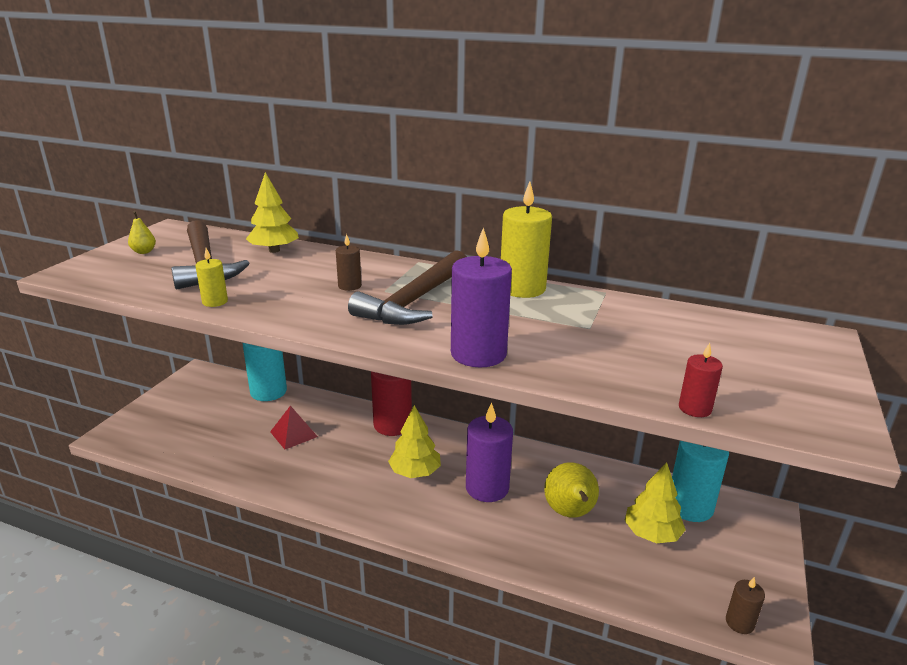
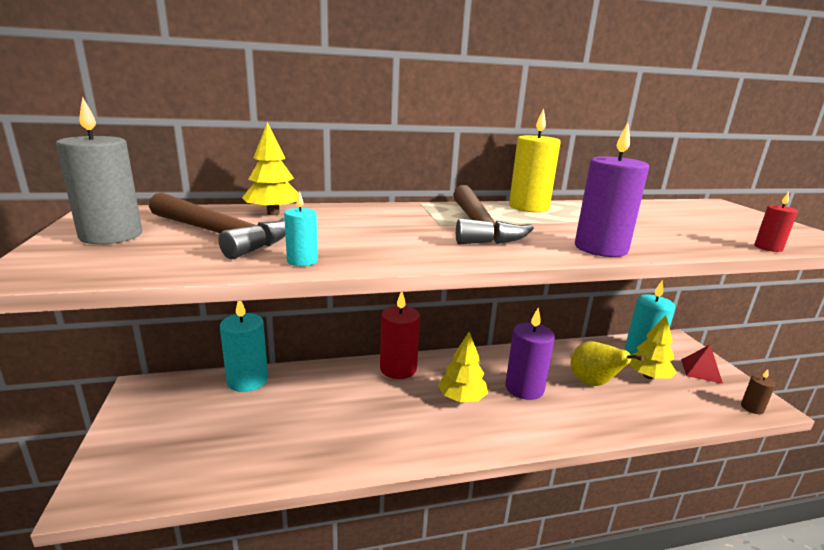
camera: 35 degrees left, 5 degrees down
(144, 252) = (111, 236): yellow pear -> grey candle
(215, 302) = (302, 261): yellow candle -> turquoise candle
(293, 434) = (320, 408): red pyramid -> red pyramid (701, 371)
(349, 286) = (405, 226): brown candle -> none

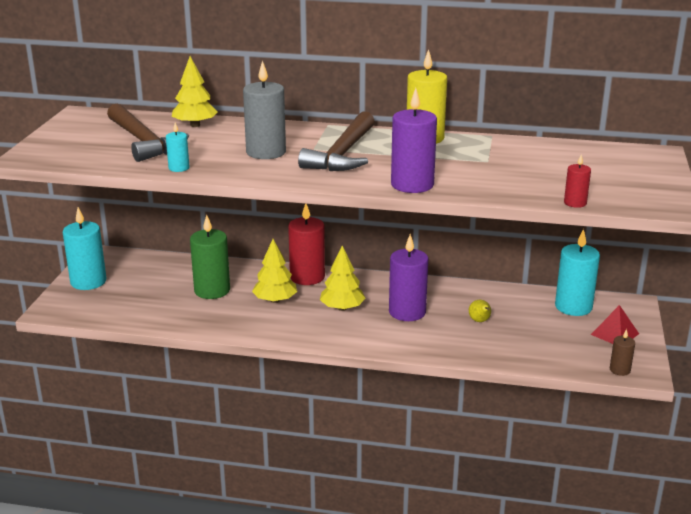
camera: 25 degrees right, 5 degrees up
(111, 236) = (77, 135): grey candle -> grey candle (266, 152)
(247, 380) = (178, 263): turquoise candle -> turquoise candle (88, 282)
(307, 408) = (212, 290): none -> green candle
(593, 383) = (479, 321): yellow pear -> yellow pear, size x0.51
(648, 376) = (547, 327): yellow tree -> yellow tree (275, 300)

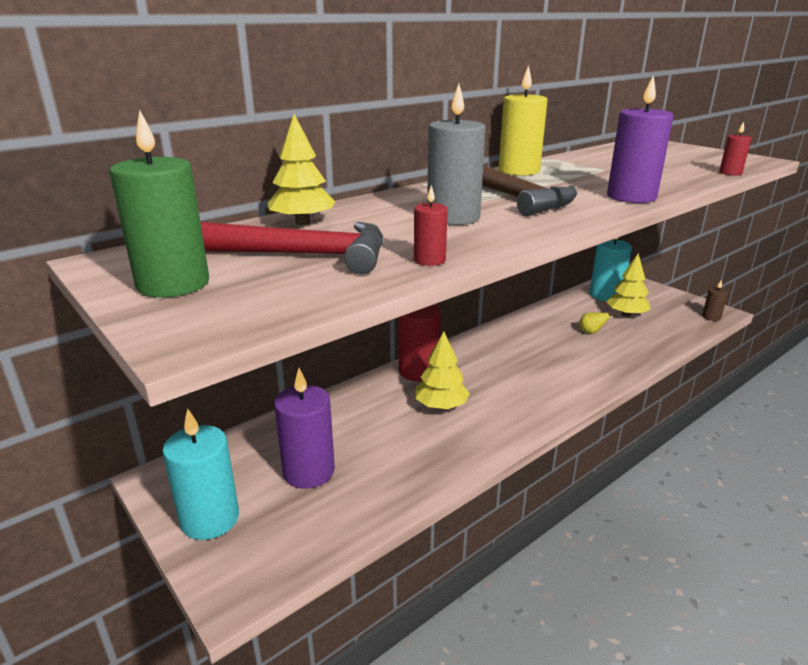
camera: 50 degrees left, 0 degrees up
(143, 141) = (297, 255): brown hammer -> red hammer
(179, 168) = (429, 260): turquoise candle -> red candle
(212, 290) = (369, 434): green candle -> green candle (173, 284)
(342, 308) = (500, 378): yellow tree -> yellow tree (626, 314)
(407, 312) = (543, 353): purple candle -> purple candle (308, 471)
(614, 334) = (658, 299): red pyramid -> none

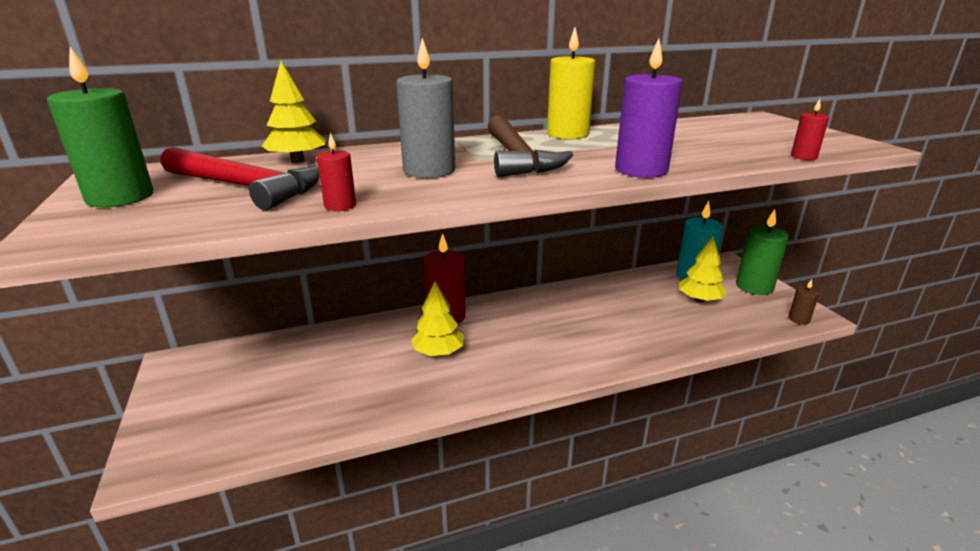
camera: 20 degrees right, 0 degrees up
(210, 519) = (179, 404): turquoise candle -> none
(308, 471) = (282, 384): purple candle -> none
(591, 333) = (645, 311): yellow pear -> none
(659, 296) = (754, 286): none -> green candle

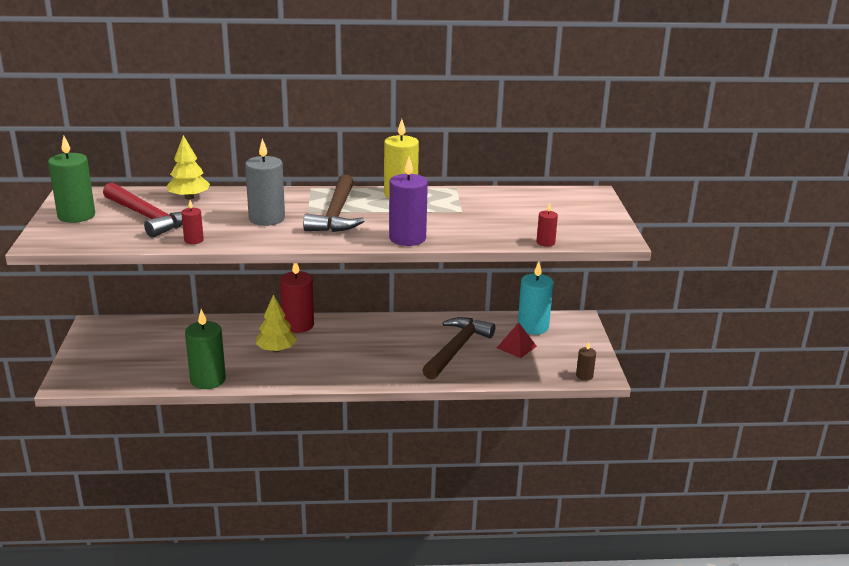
camera: 15 degrees right, 0 degrees up
(642, 313) = (456, 349): none -> brown hammer
(699, 300) = (516, 347): yellow tree -> red pyramid
(754, 286) = (578, 344): green candle -> green candle (208, 380)

